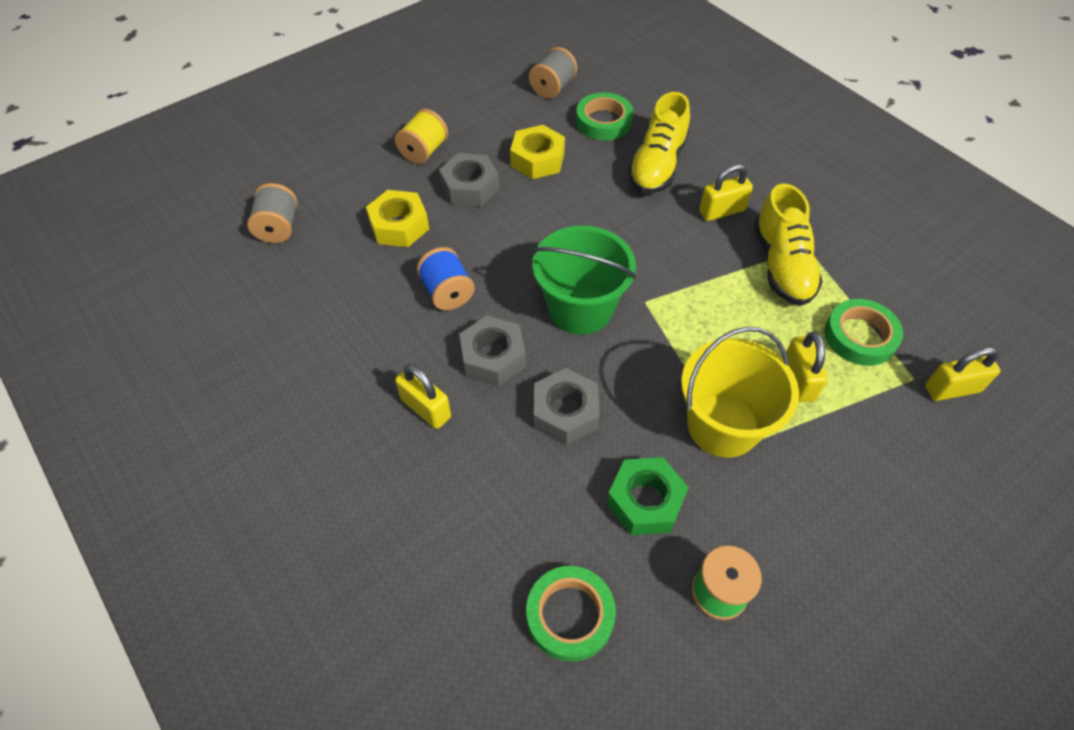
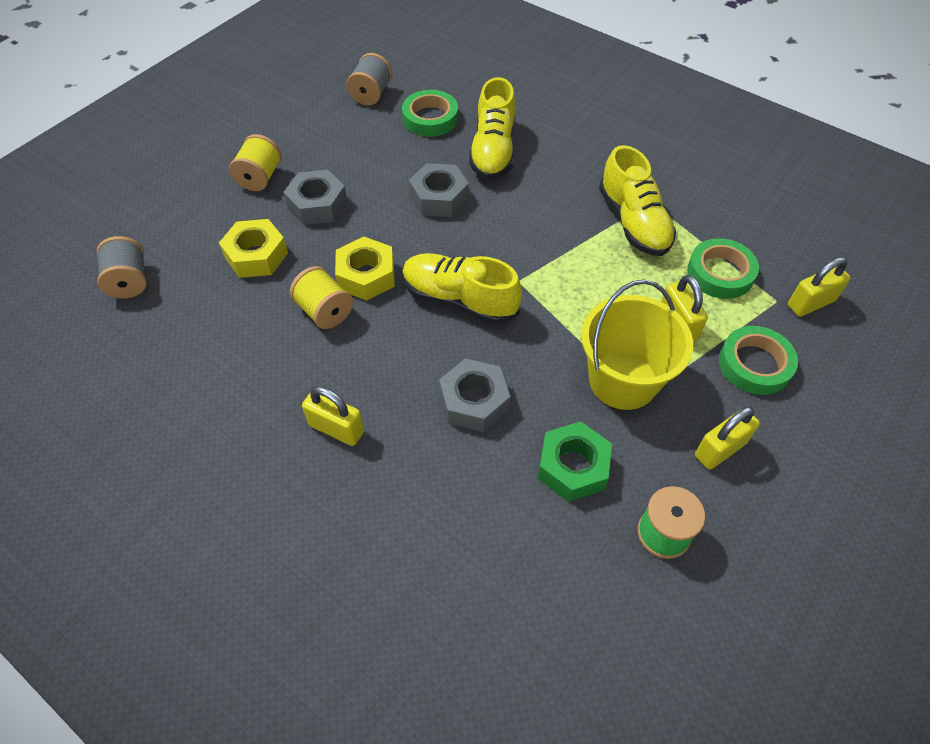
camera: 15 degrees left, 0 degrees up
(447, 292) = (324, 311): blue spool -> yellow spool
(493, 357) = (389, 364): grey nut -> grey nut (439, 198)
(537, 159) = (376, 166): yellow nut -> yellow nut (366, 276)
(570, 615) = (534, 591): green tape -> green tape (754, 364)
(580, 308) = (459, 300): green bucket -> yellow shoe
(721, 211) = (565, 183): yellow padlock -> yellow padlock (720, 449)

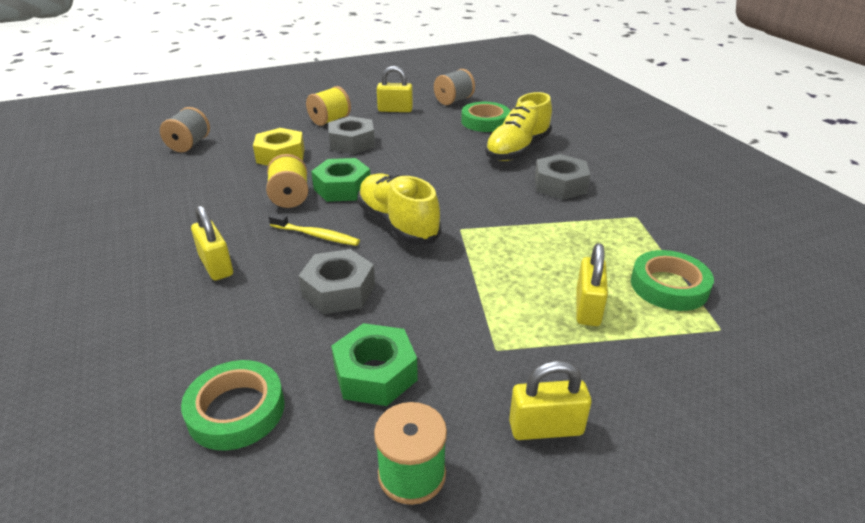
camera: 30 degrees right, 20 degrees down
(366, 276) = (342, 188): yellow nut -> green nut
(396, 348) = (316, 235): none -> yellow toothbrush
(439, 198) = (446, 163): grey nut -> grey nut (560, 185)
(623, 380) = (490, 328): yellow bucket -> none
(633, 222) = (605, 224): yellow shoe -> none
(754, 364) = (650, 371): green tape -> green tape (236, 410)
(811, 303) = (764, 345): yellow padlock -> yellow padlock (395, 110)

